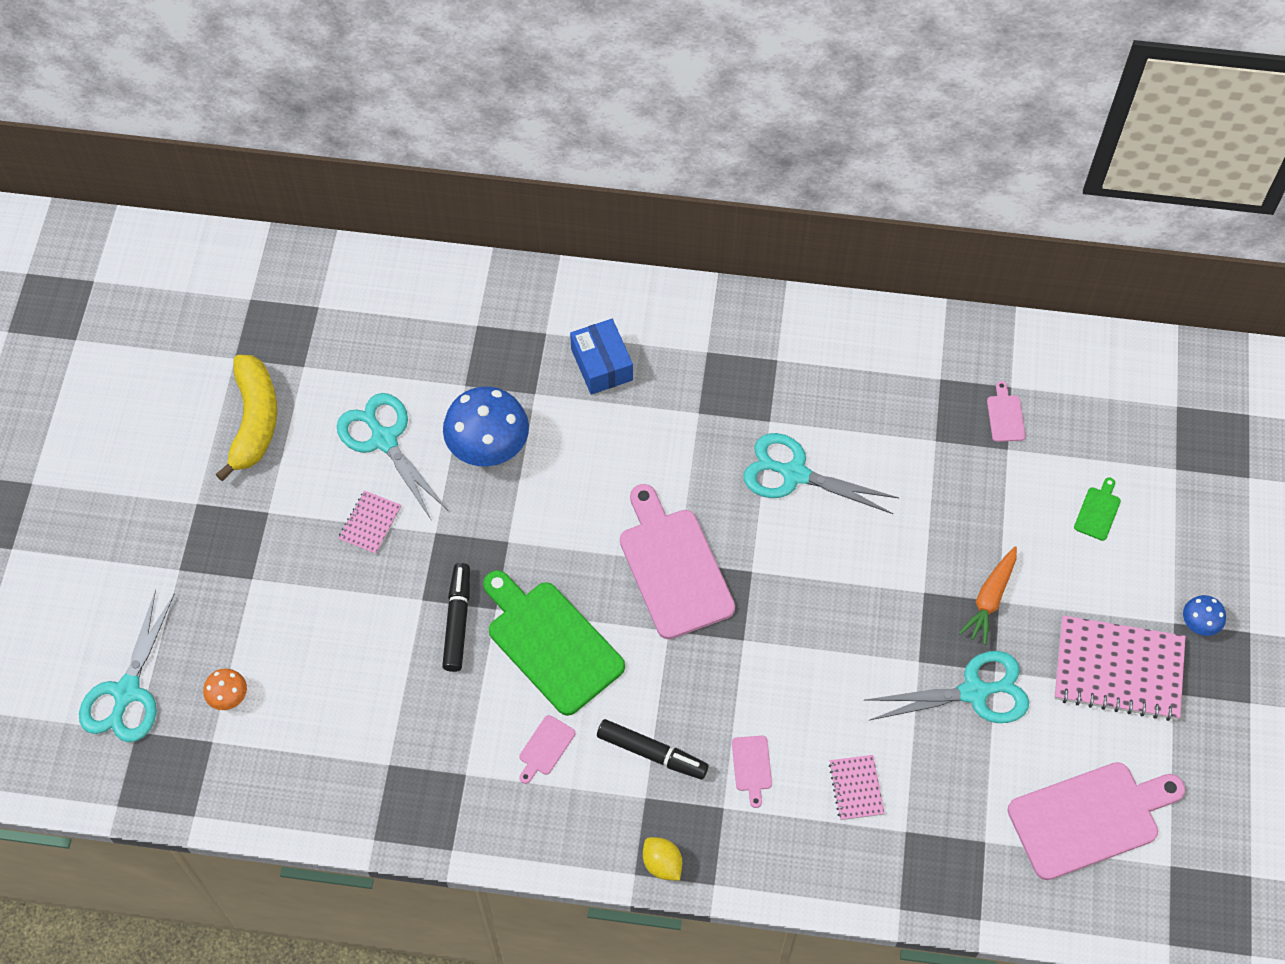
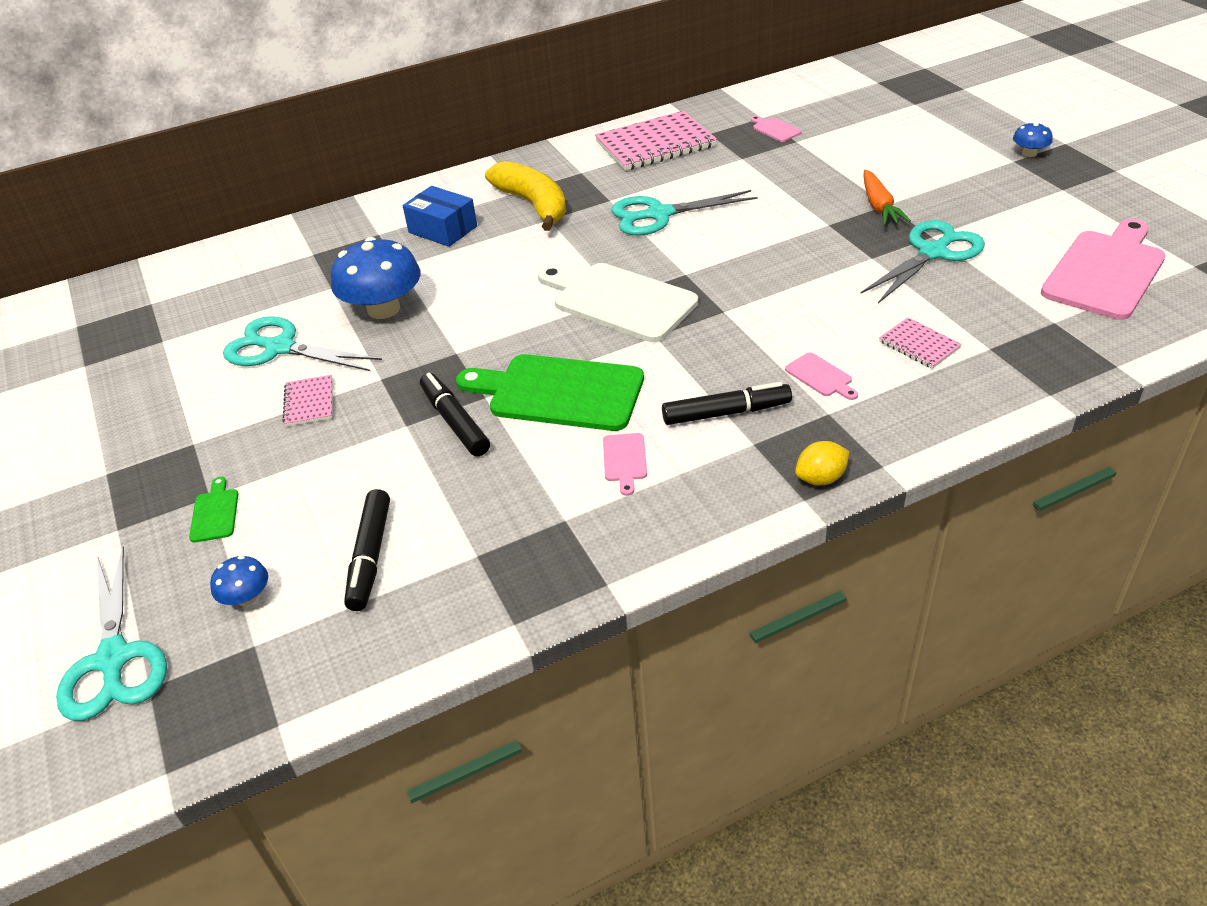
camera: 30 degrees left, 20 degrees down
(228, 696) = (246, 597): orange mushroom -> blue mushroom
(254, 421) = (134, 393): yellow banana -> yellow banana (533, 205)
(322, 715) = (370, 557): none -> black marker
(662, 864) = (820, 478): yellow lemon -> yellow lemon turned 45 degrees counterclockwise
(673, 567) = (619, 300): pink cutting board -> white cutting board
(1098, 511) = (893, 139): green cutting board -> green cutting board (215, 513)
(1118, 670) = (1012, 196): pink notebook -> pink notebook (655, 144)

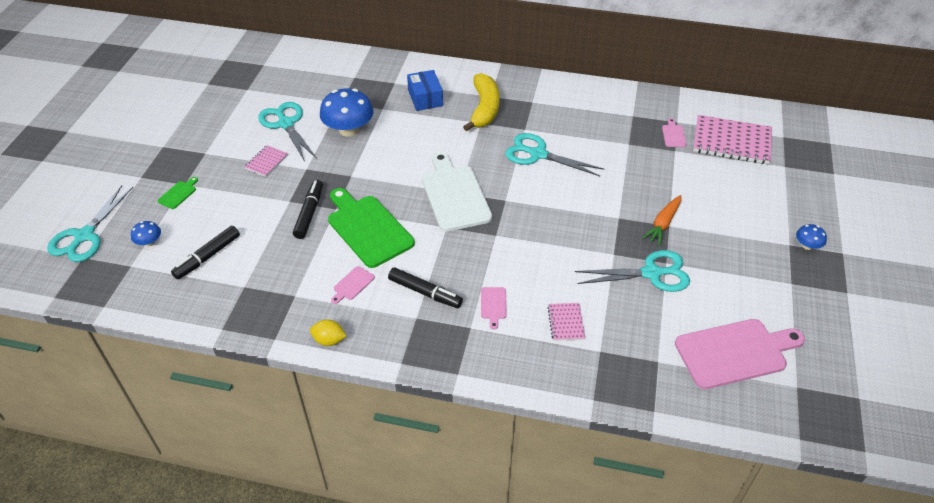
camera: 35 degrees right, 5 degrees up
(655, 144) = (593, 106): pink notebook -> pink notebook (731, 142)
(820, 478) = (422, 358): yellow lemon -> yellow lemon (329, 340)

